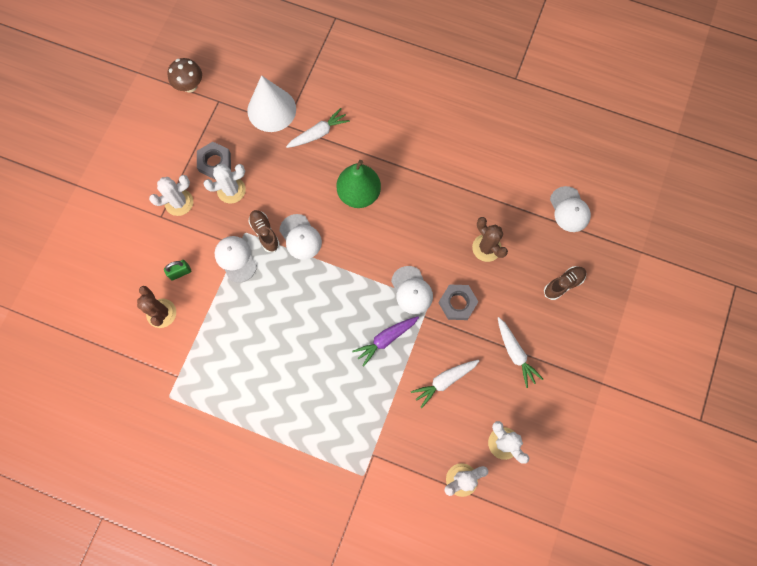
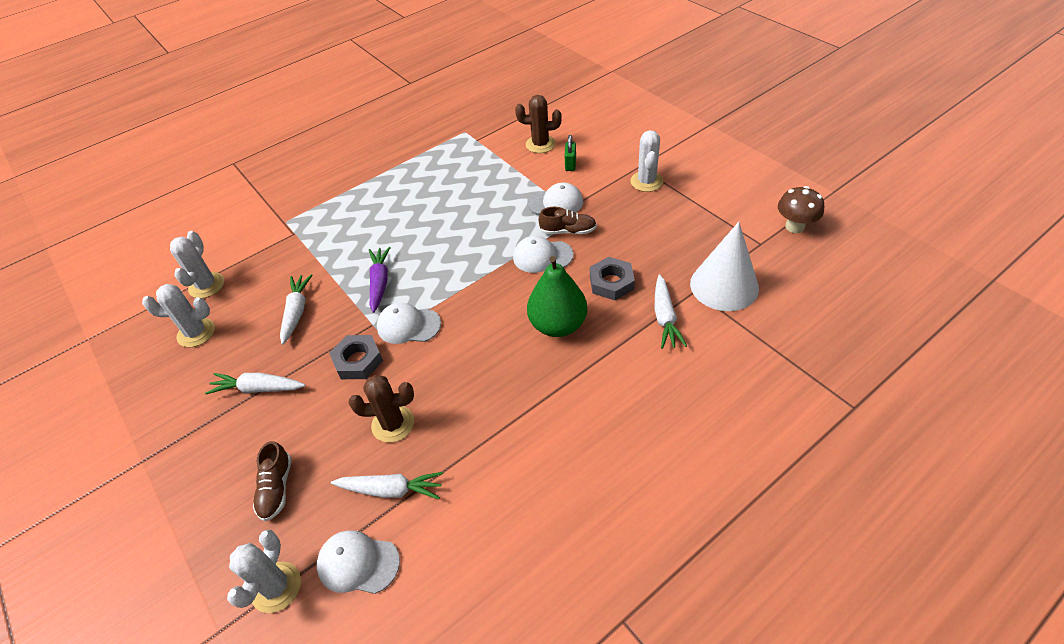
camera: 125 degrees right, 25 degrees down
(215, 162) = (678, 218): grey nut -> grey nut (611, 282)
(231, 190) = (635, 221): white cactus -> white cactus (276, 587)
(524, 220) = (391, 490): none -> white carrot

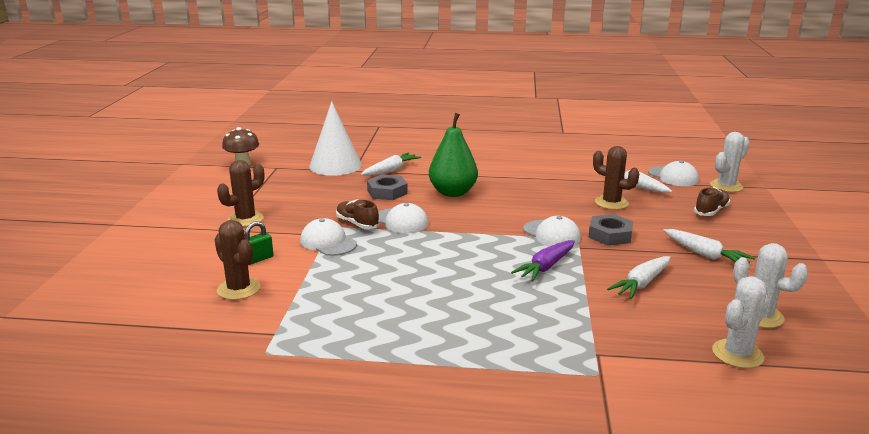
camera: 140 degrees left, 25 degrees down
(646, 181) = (245, 219): white cactus -> brown cactus

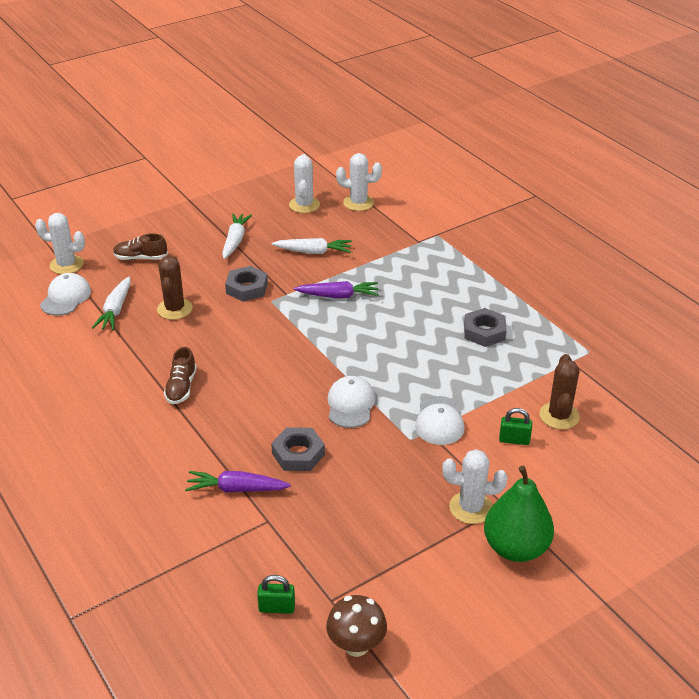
camera: 130 degrees left, 15 degrees up
(245, 219) = (471, 508): brown cactus -> white cactus
(298, 157) = (277, 607): none -> green padlock
(335, 165) = (269, 548): white cone -> none
(357, 224) = (387, 427): brown shoe -> brown shoe (181, 387)
(387, 311) = (484, 332): none -> grey nut
(391, 170) = (236, 489): white carrot -> purple carrot
(453, 192) = (250, 409): green pear -> green pear (515, 548)
(551, 234) = (278, 314): white cap -> none

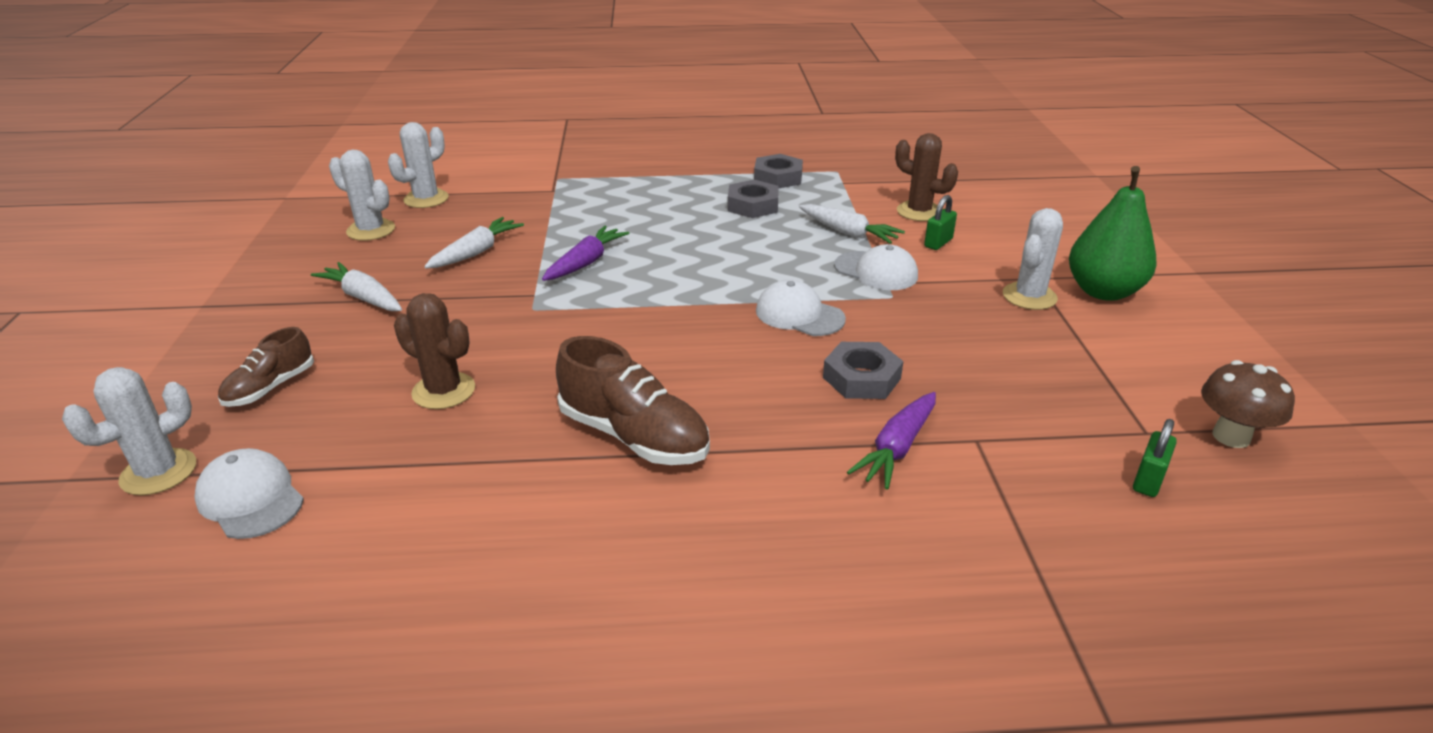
camera: 60 degrees left, 5 degrees down
(116, 310) = (366, 450): white carrot -> white carrot (848, 233)
(181, 387) = (634, 436): brown shoe -> brown shoe, size x1.67
(247, 288) = (480, 318): grey nut -> grey nut (778, 177)

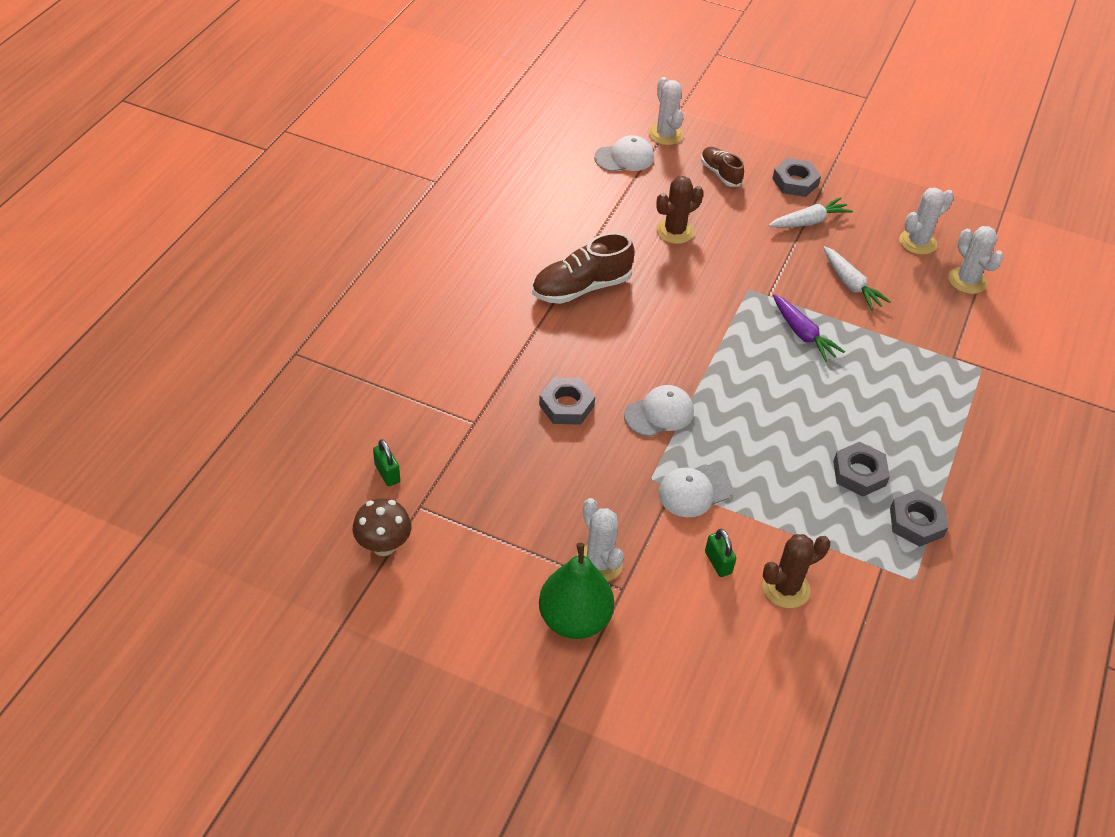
camera: 115 degrees right, 15 degrees up
(271, 324) = (795, 182): none -> grey nut
(848, 233) = (770, 511): white carrot -> none
(897, 448) = (493, 384): purple carrot -> none

